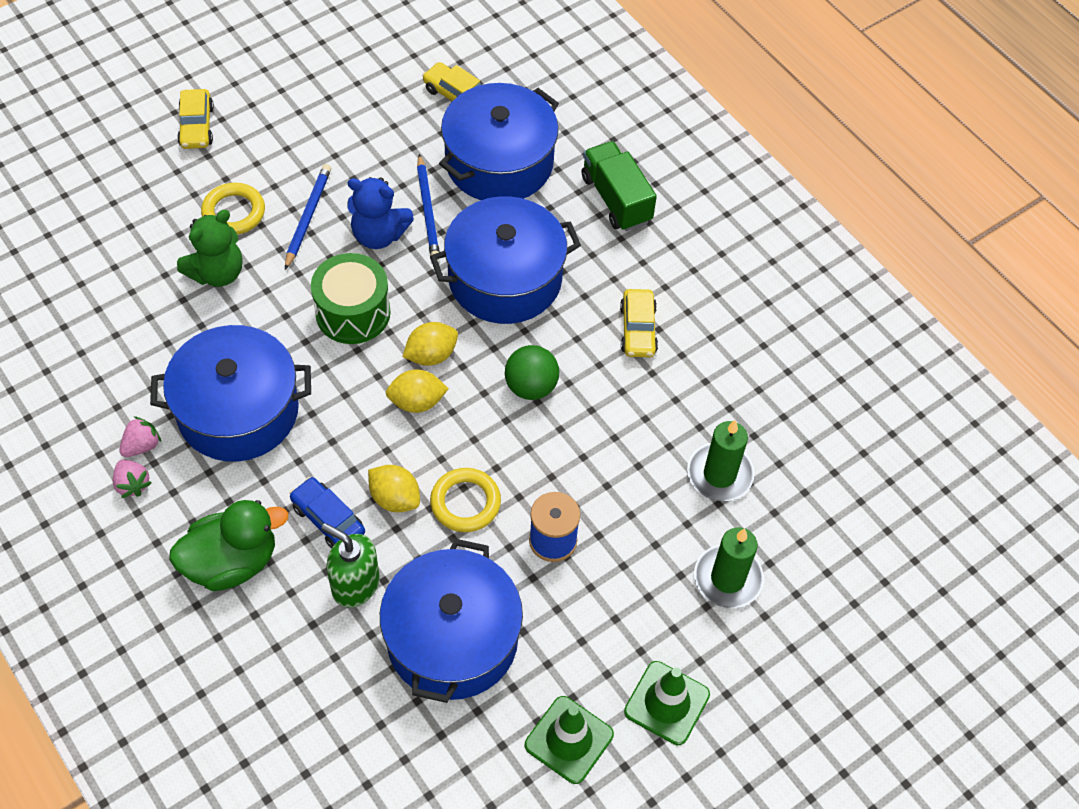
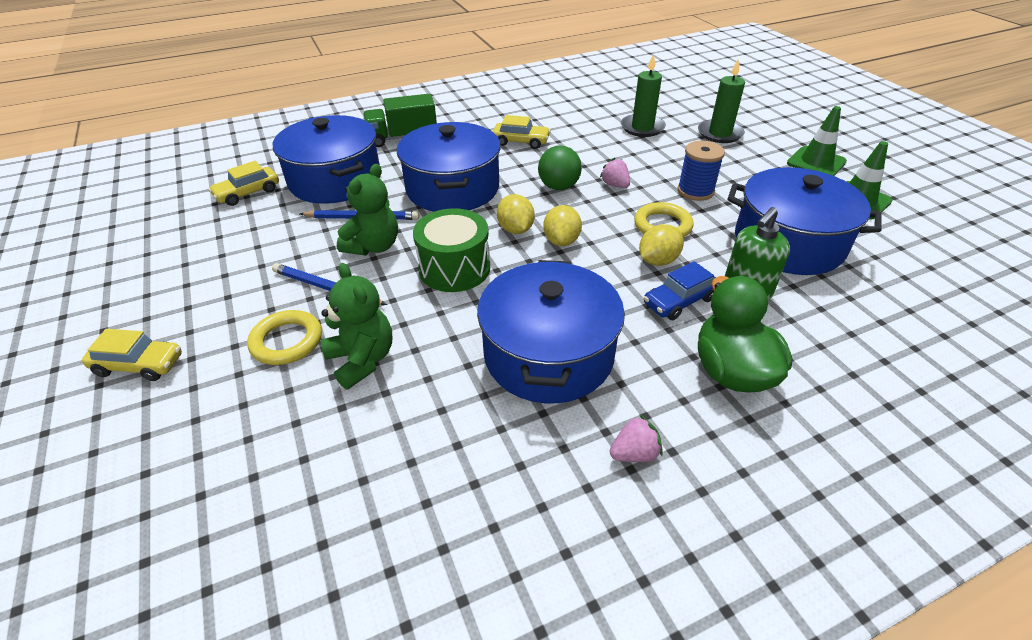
camera: 75 degrees left, 15 degrees down
(142, 446) = (581, 441): pink strawberry -> pink strawberry (615, 185)
(379, 235) = (374, 246): blue teddy bear -> green teddy bear

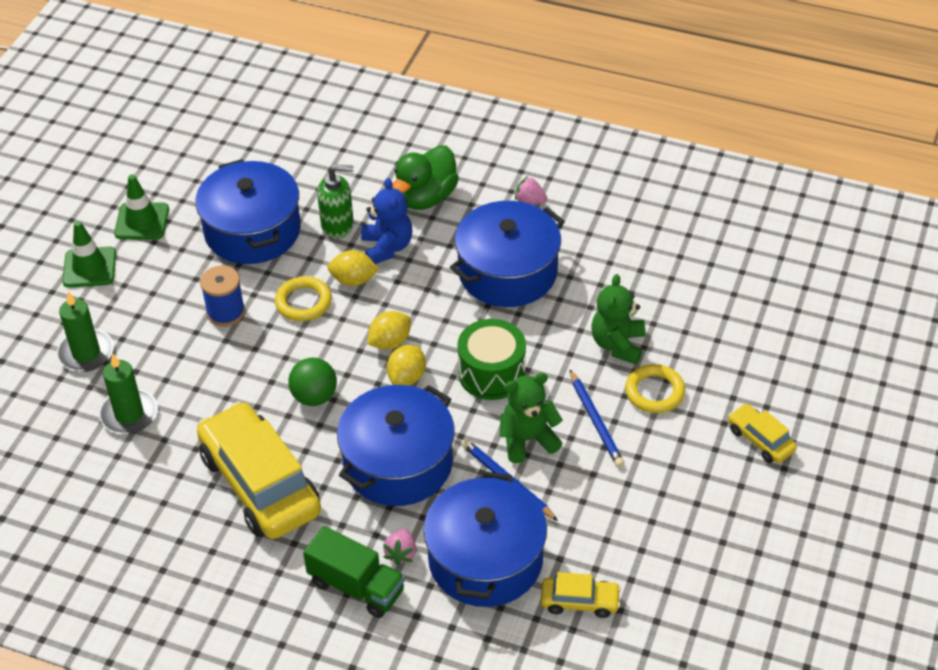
camera: 135 degrees left, 5 degrees up
(521, 142) = (260, 484): yellow car -> yellow car, size x2.15
(615, 185) = (270, 364): pink strawberry -> pink strawberry (401, 554)
(679, 301) = (387, 247): blue car -> blue teddy bear

